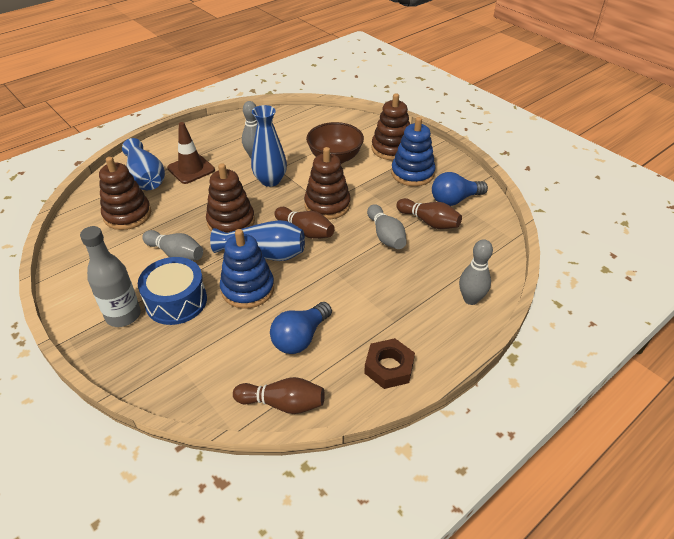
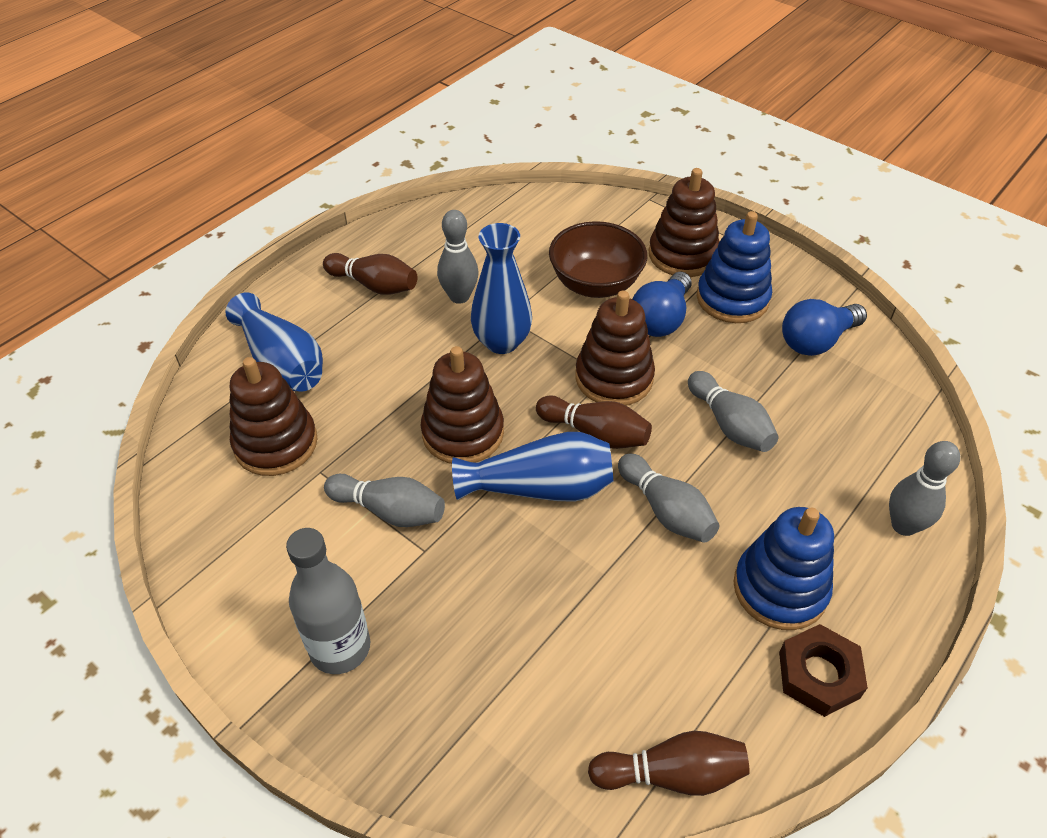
camera: 10 degrees left, 5 degrees up
(176, 301) = (423, 604): blue drum -> none
(191, 169) = (356, 336): brown traffic cone -> none
(248, 289) = (537, 561): blue stacking toy -> blue stacking toy (780, 588)
(300, 338) = (657, 642): blue light bulb -> blue light bulb (661, 319)
(331, 273) = (666, 510): none -> grey bowling pin
(429, 222) = (790, 388): brown bowling pin -> brown bowling pin (374, 285)

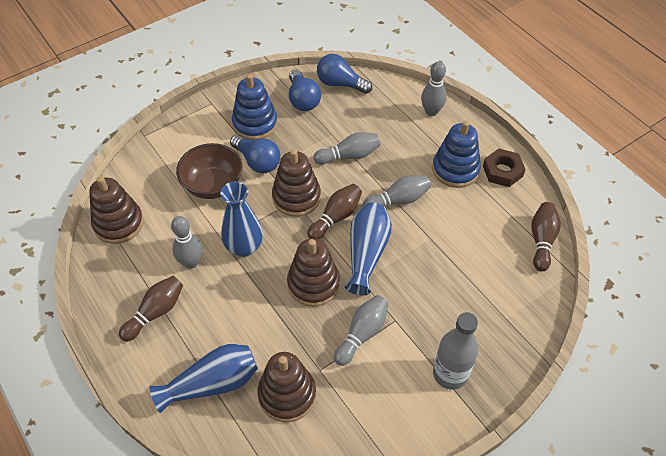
camera: 75 degrees left, 5 degrees up
(682, 255) = (206, 135): brown stacking toy -> brown stacking toy (118, 223)
(883, 380) = (340, 84): none -> blue light bulb

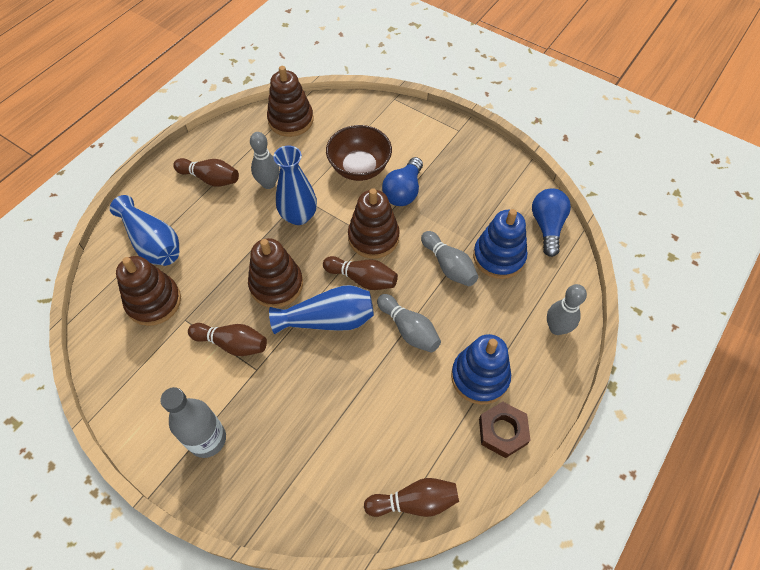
camera: 70 degrees right, 5 degrees up
(255, 124) = (450, 173): blue stacking toy -> blue stacking toy (499, 257)
(303, 100) = (504, 201): blue light bulb -> none
(362, 334) = (232, 344): grey bowling pin -> brown bowling pin

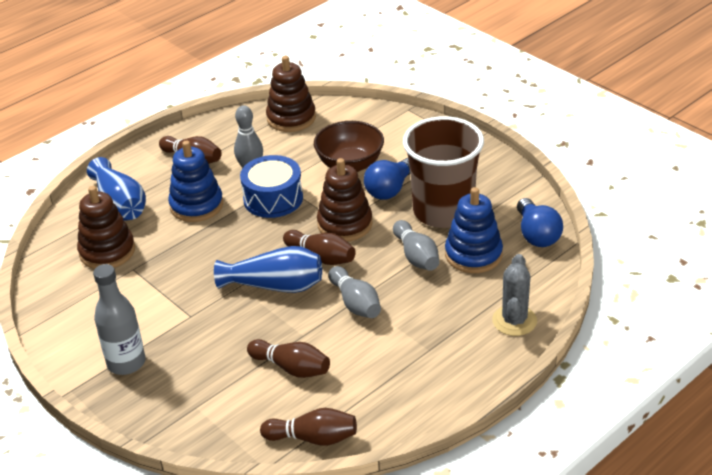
camera: 15 degrees right, 20 degrees down
(232, 344) = (173, 293): brown bowling pin -> brown bowling pin (291, 368)
(276, 285) = (232, 252): brown stacking toy -> none
(299, 216) = (273, 198): blue vase -> blue drum
(458, 210) = (443, 211): none -> brown cup
(480, 377) = (416, 350): blue stacking toy -> blue stacking toy (196, 205)
(502, 431) = (424, 396): brown nut -> none
(547, 226) = (537, 235): blue light bulb -> blue light bulb turned 150 degrees clockwise
(556, 328) = (514, 321): grey bowling pin -> grey cactus

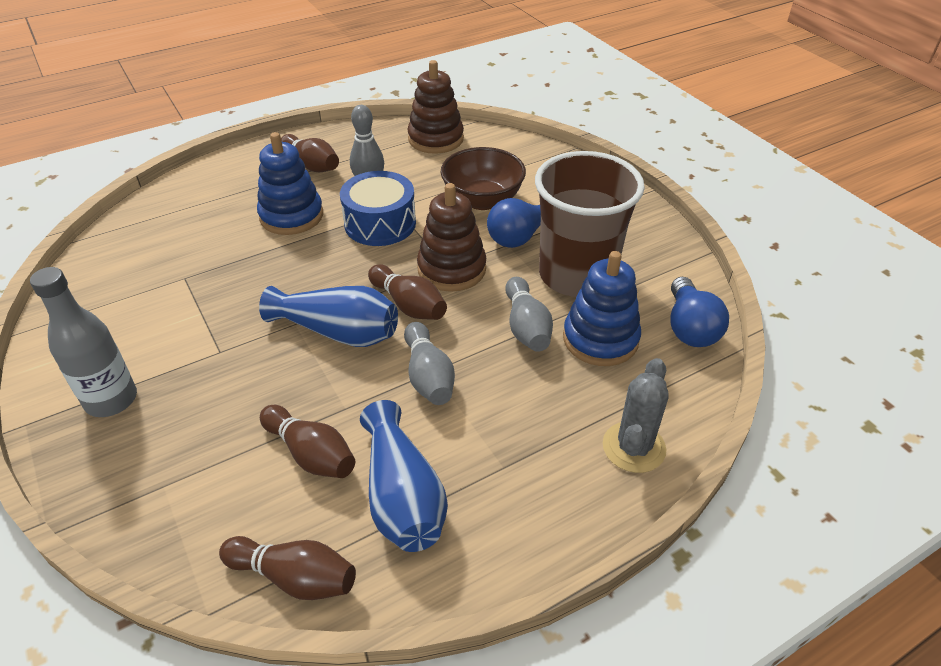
camera: 10 degrees right, 5 degrees up
(107, 251) = (167, 251): brown stacking toy -> none
(120, 205) = (209, 201): blue vase -> blue vase (402, 496)

